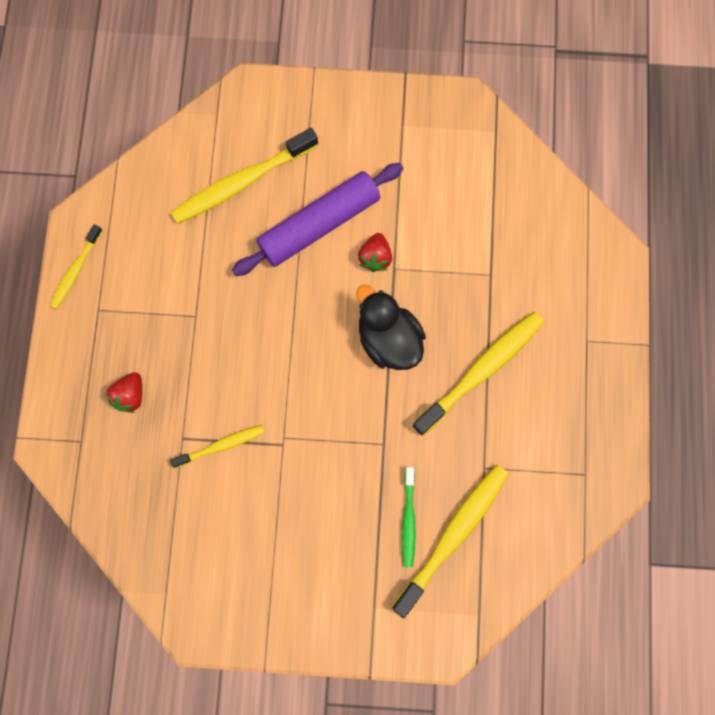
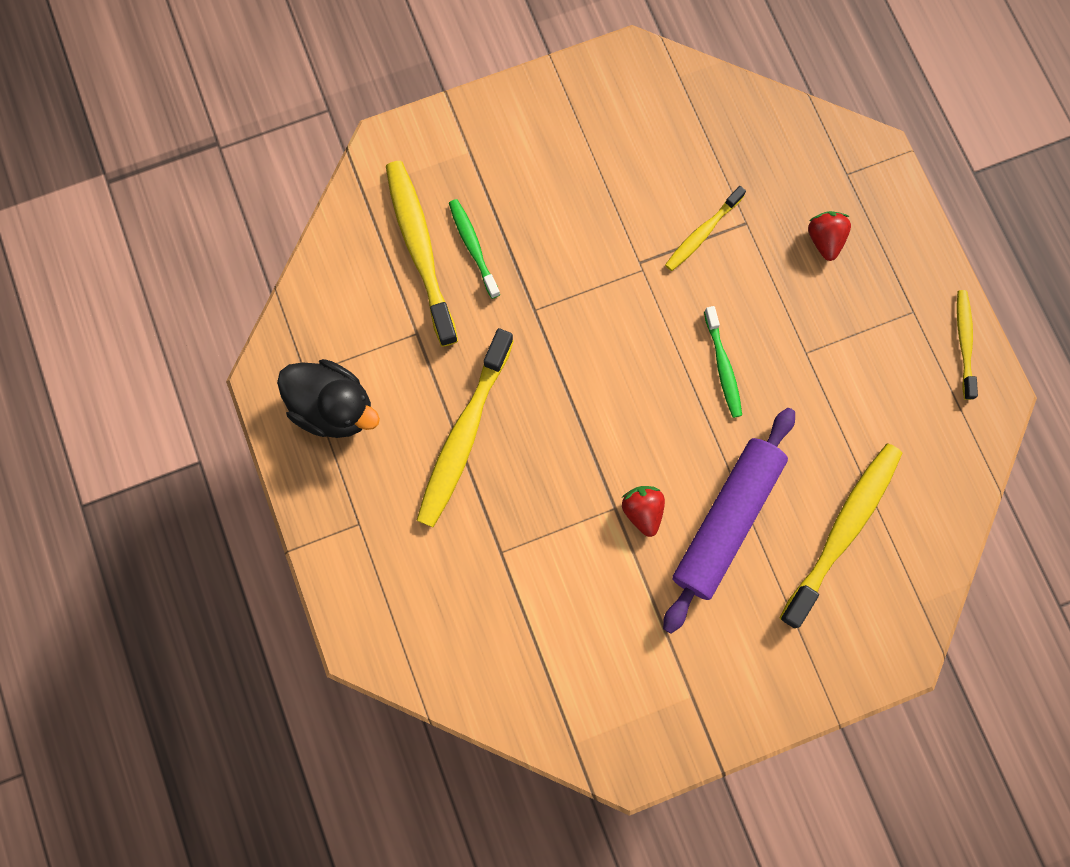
camera: 155 degrees right, 0 degrees up
(262, 334) = (722, 366): none -> green toothbrush
(388, 339) = (582, 423): black duck -> black duck (334, 407)
(452, 536) = (420, 251): yellow toothbrush -> yellow toothbrush turned 150 degrees clockwise

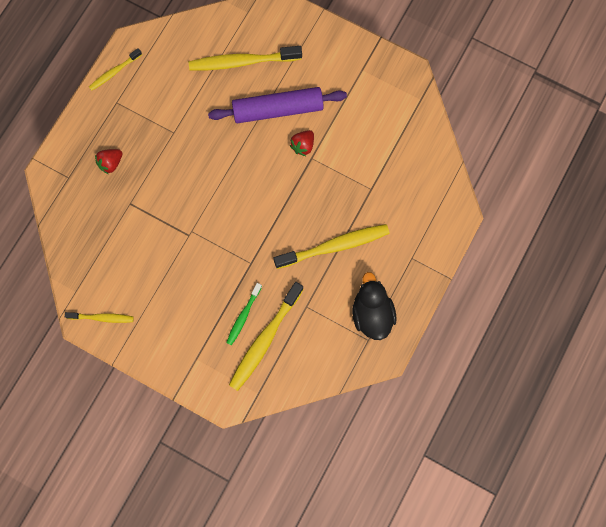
camera: 130 degrees left, 0 degrees up
(703, 233) = (150, 218): yellow toothbrush -> yellow toothbrush (101, 317)
(722, 366) = (209, 162): green toothbrush -> none

